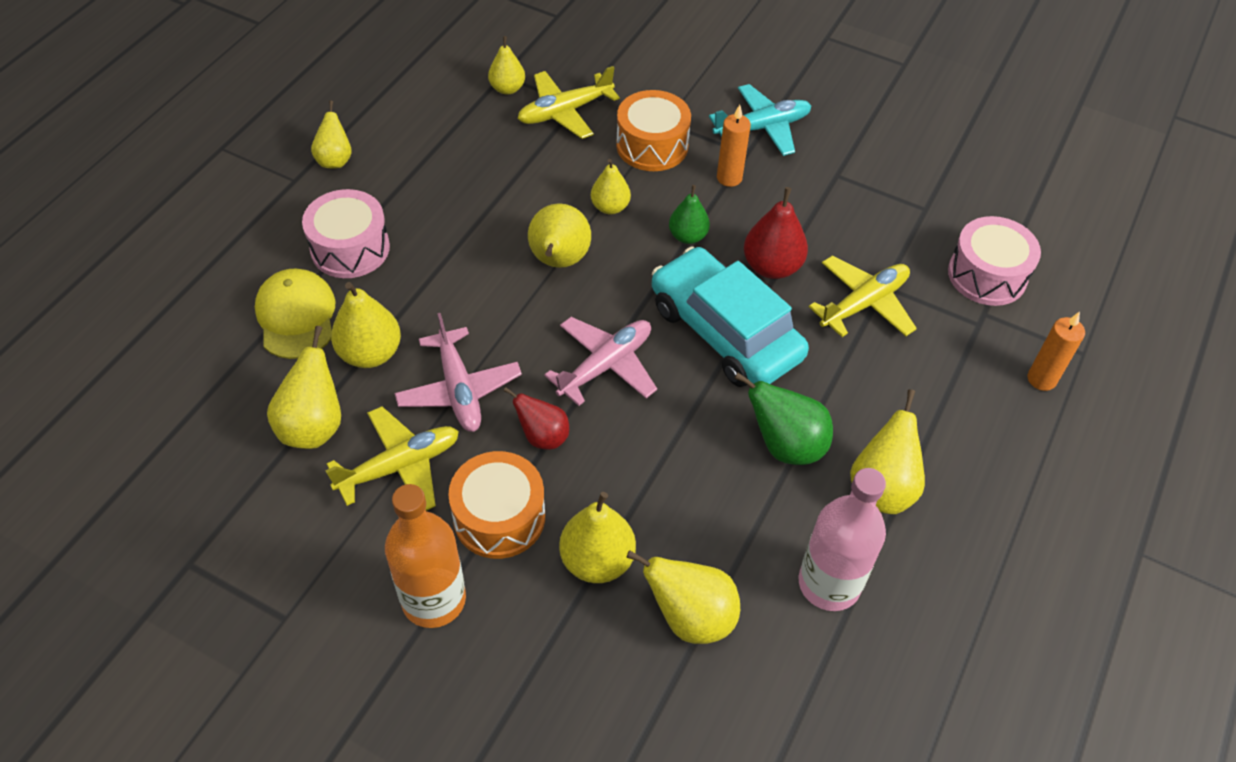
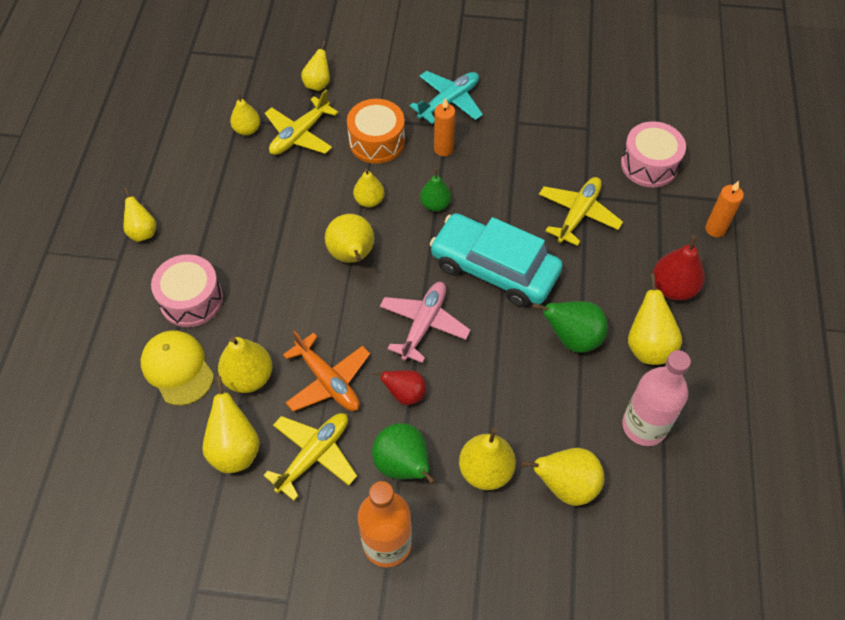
camera: 20 degrees left, 5 degrees up
(459, 390) = (328, 381): pink plane -> orange plane
(499, 517) = (403, 465): orange drum -> green pear
(614, 64) = (318, 84): none -> yellow pear
(772, 267) = (504, 208): red pear -> red pear (673, 288)

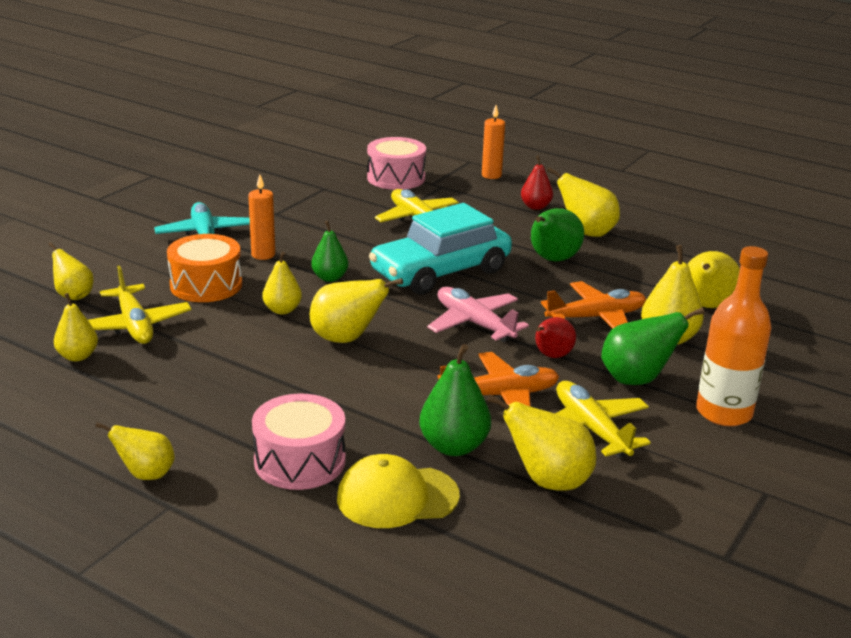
camera: 65 degrees left, 30 degrees down
(249, 377) = (453, 446): yellow pear -> green pear
(488, 405) = (596, 317): none -> orange plane
(644, 426) = (666, 257): pink bottle -> none
(673, 288) = (535, 207): red pear -> red pear, size x0.66

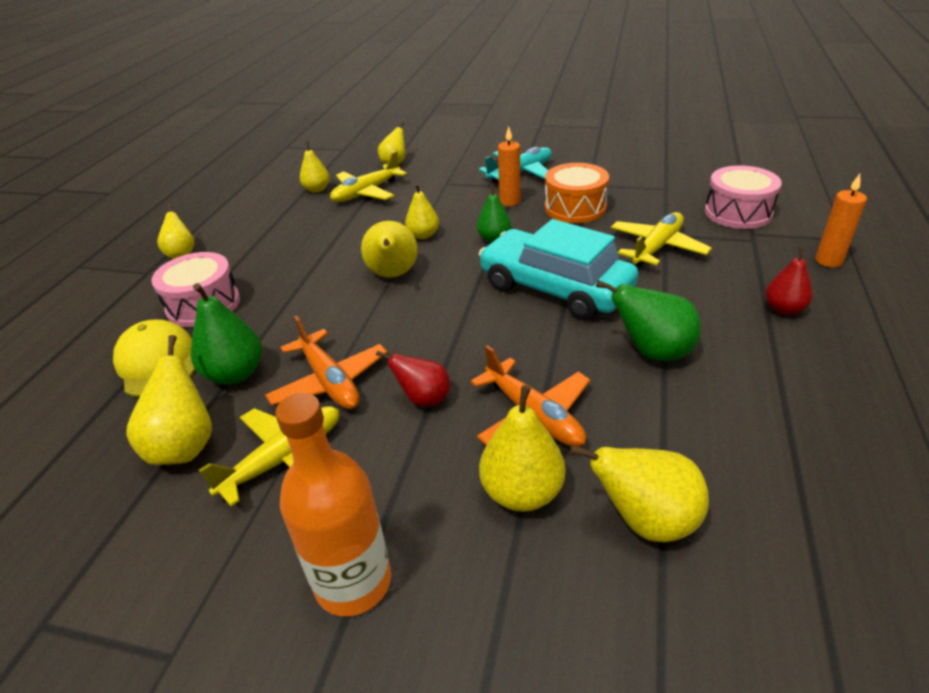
camera: 75 degrees right, 10 degrees up
(206, 285) = (442, 197): orange drum -> orange drum (575, 208)
(474, 323) = (462, 333): pink plane -> none
(586, 233) = (758, 363): yellow pear -> none
(636, 379) = (403, 479): green pear -> none

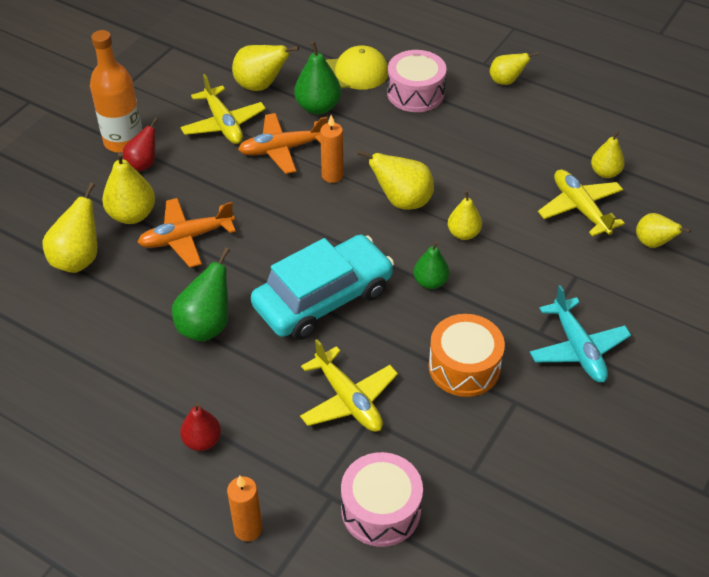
camera: 105 degrees right, 10 degrees up
(424, 399) = (236, 190): red pear -> red pear (143, 164)
(509, 201) = (505, 317): orange candle -> orange candle (332, 175)

